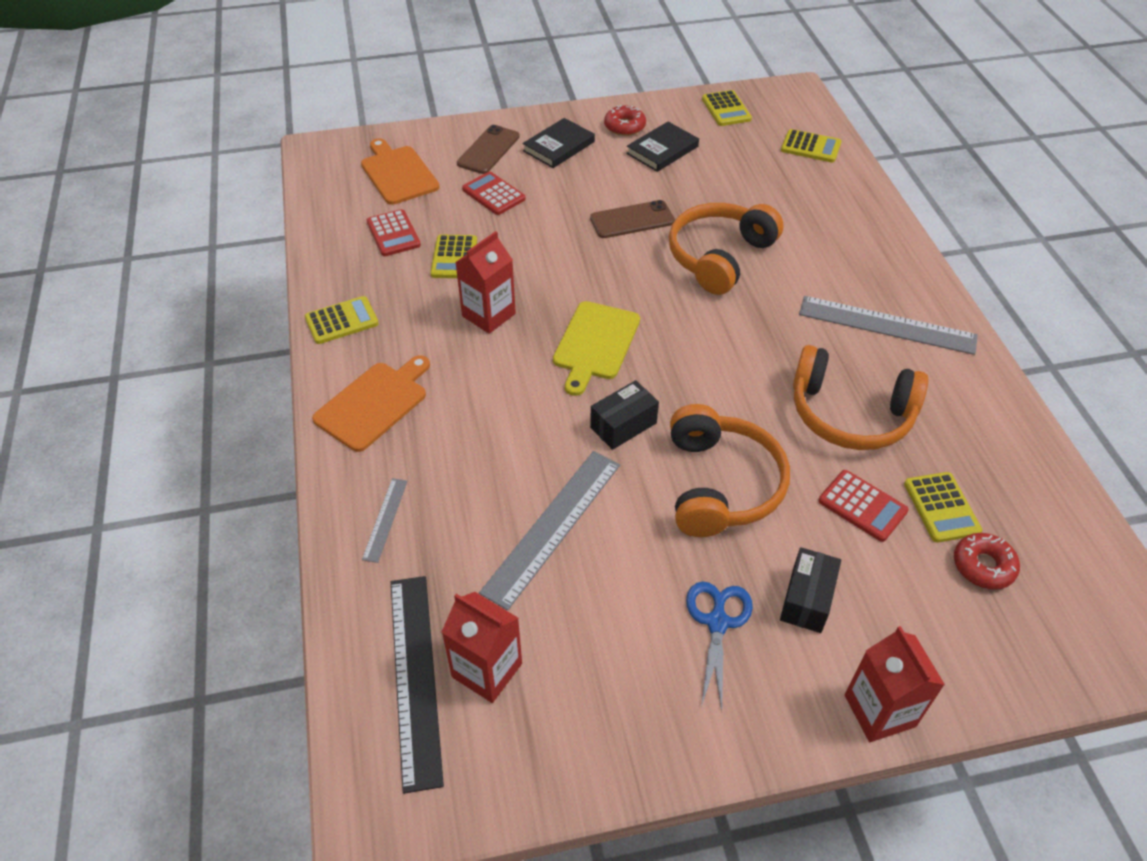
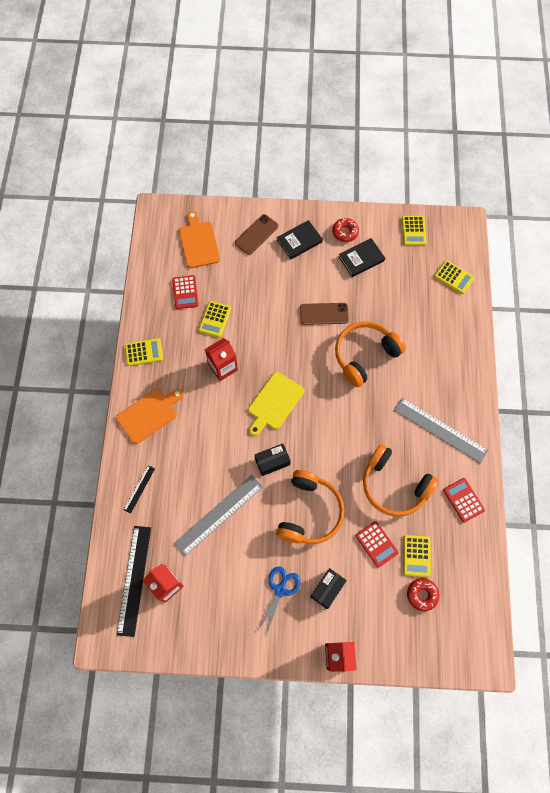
camera: 15 degrees right, 20 degrees up
(385, 519) = (139, 489): grey ruler -> black ruler
(493, 194) = (250, 273): red calculator -> red calculator (463, 500)

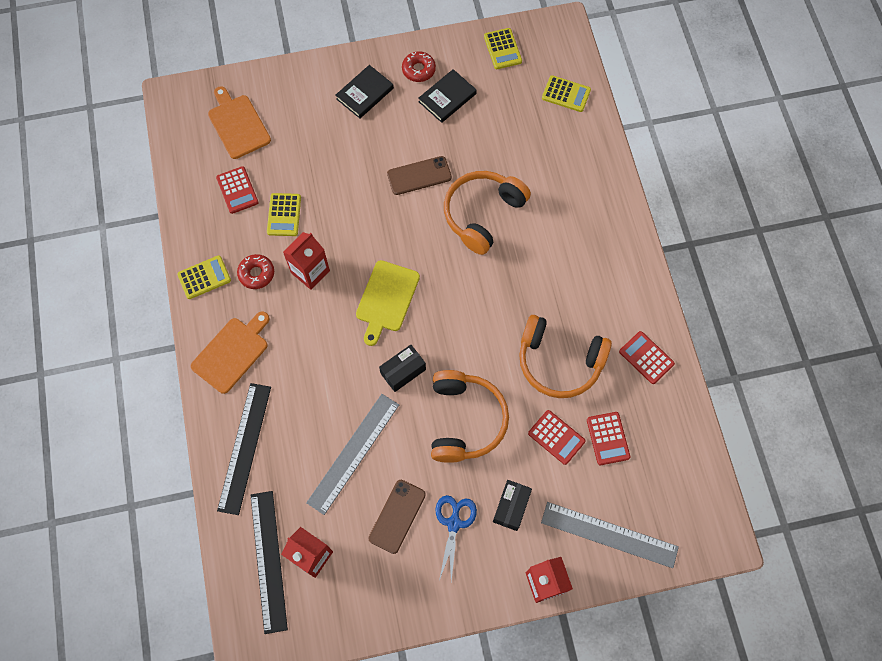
camera: 15 degrees left, 0 degrees up
(139, 489) = (244, 447): black ruler -> black ruler, size x2.03
(256, 234) = (308, 98): brown phone -> brown phone (397, 516)
(416, 556) = (607, 438): yellow calculator -> red calculator
(422, 594) = (626, 483): red donut -> red donut (256, 274)
(440, 430) = (597, 281): grey ruler -> grey ruler (609, 534)

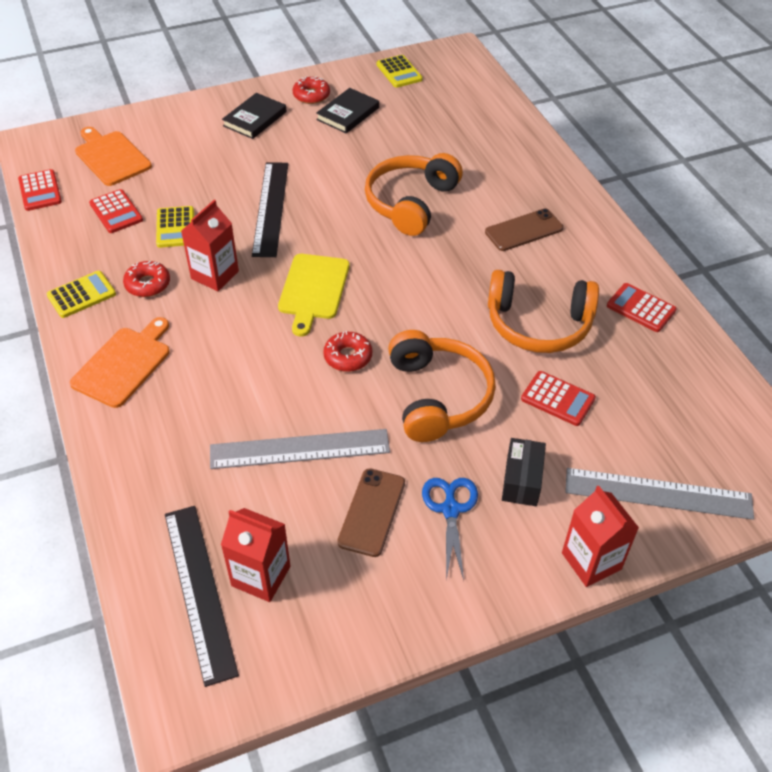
camera: 10 degrees left, 20 degrees down
(244, 447) = (150, 462): black ruler -> black ruler (270, 208)
(353, 453) = (300, 449): grey ruler -> grey ruler turned 60 degrees clockwise
(403, 371) = (348, 356): black box -> red donut
(419, 175) = (330, 178): brown phone -> brown phone (523, 230)
(566, 94) = (477, 99): yellow calculator -> none
(607, 438) = (622, 392): red calculator -> red calculator (40, 191)

